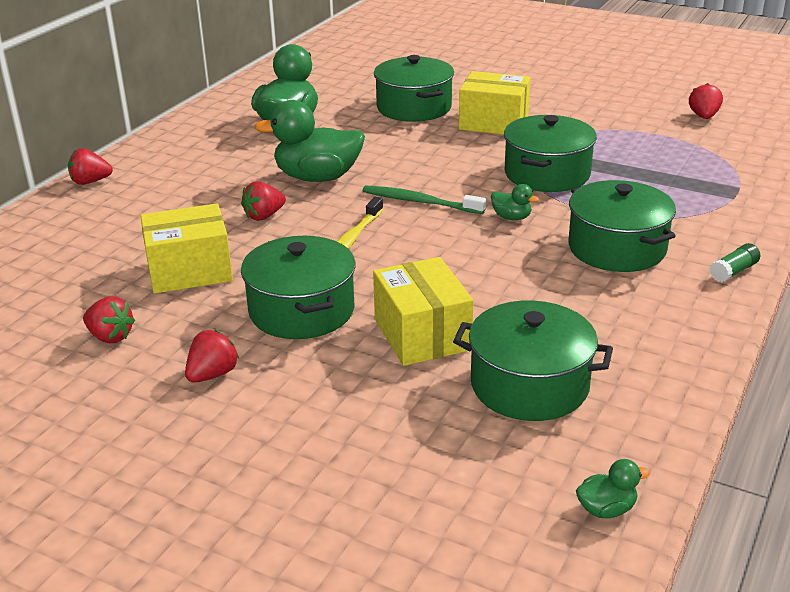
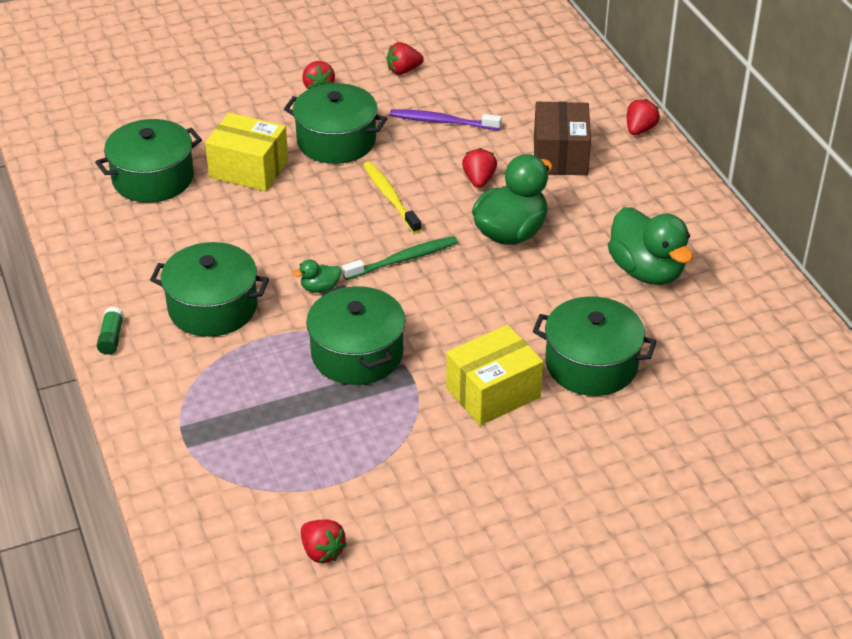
camera: 130 degrees right, 10 degrees up
(177, 198) = (560, 156): none -> brown box
(189, 271) = (442, 121): yellow box -> purple toothbrush
(606, 509) = (50, 146): green duck -> none

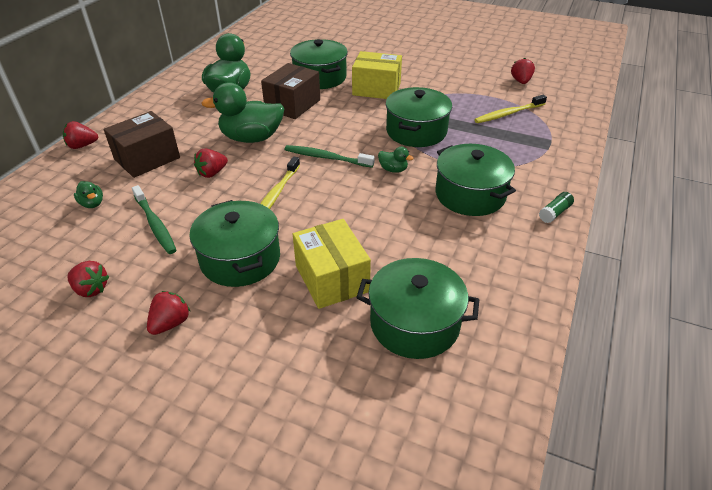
camera: 135 degrees left, 0 degrees up
(278, 460) = (508, 114): none -> yellow toothbrush
(442, 121) = (155, 224): purple toothbrush -> green toothbrush
(520, 104) = (92, 204): none -> green duck
(547, 300) = (292, 104): none -> brown box

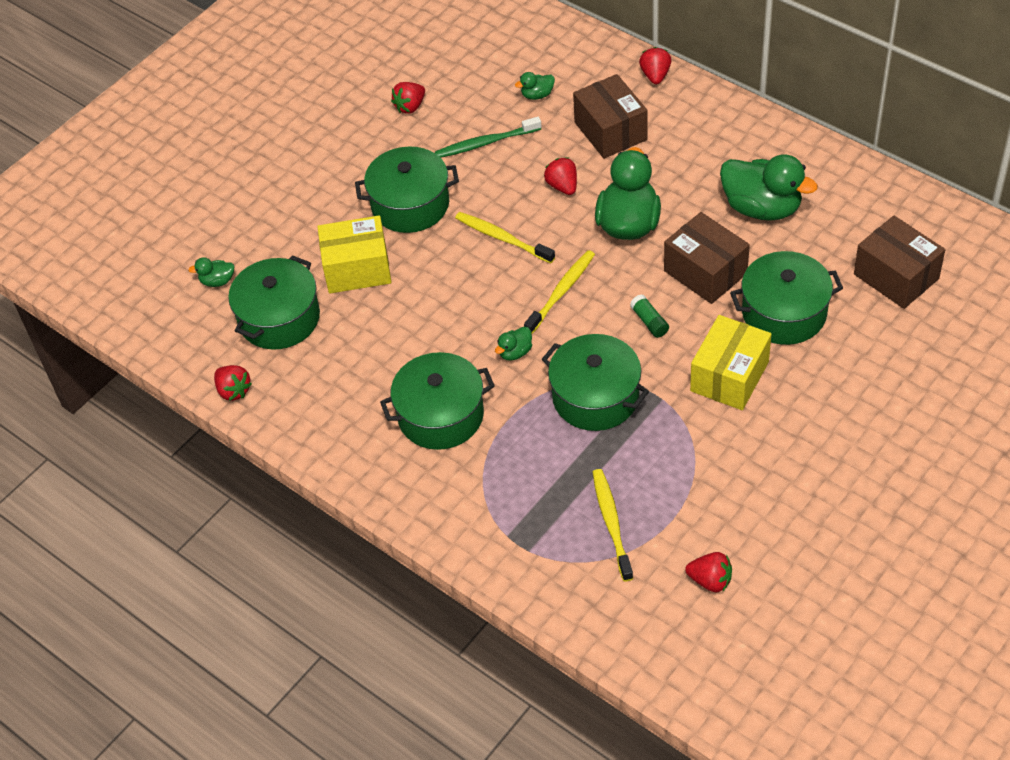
camera: 110 degrees right, 10 degrees up
(170, 323) = (349, 158): red strawberry -> red strawberry (233, 390)
(282, 50) = (896, 276): none -> brown box
(326, 157) = (561, 292): green toothbrush -> yellow toothbrush
(382, 399) = (217, 281): none -> green duck
(554, 213) = (379, 487): green glue stick -> green glue stick (649, 321)

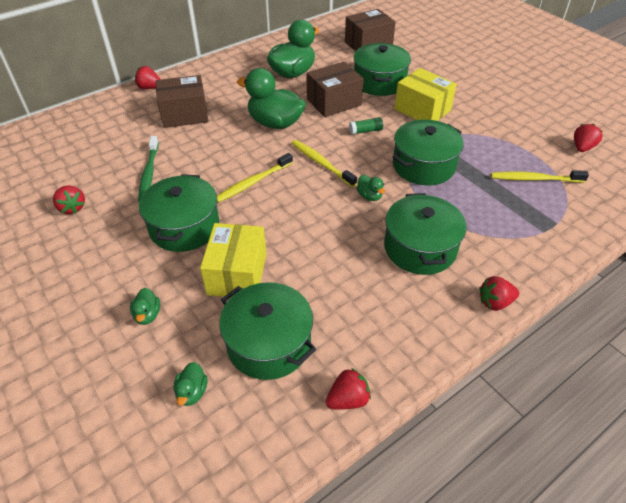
camera: 80 degrees left, 5 degrees down
(537, 95) = (121, 139): green duck -> green duck (147, 315)
(562, 186) = (221, 144): red strawberry -> red strawberry (495, 302)

